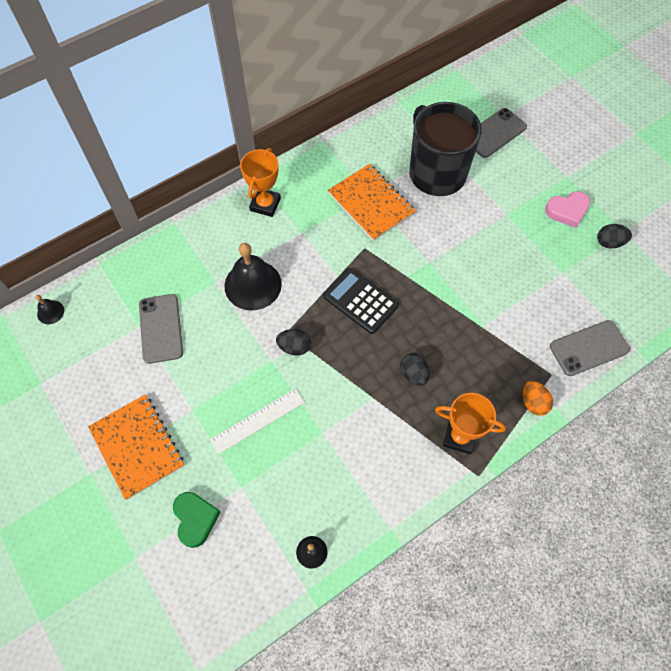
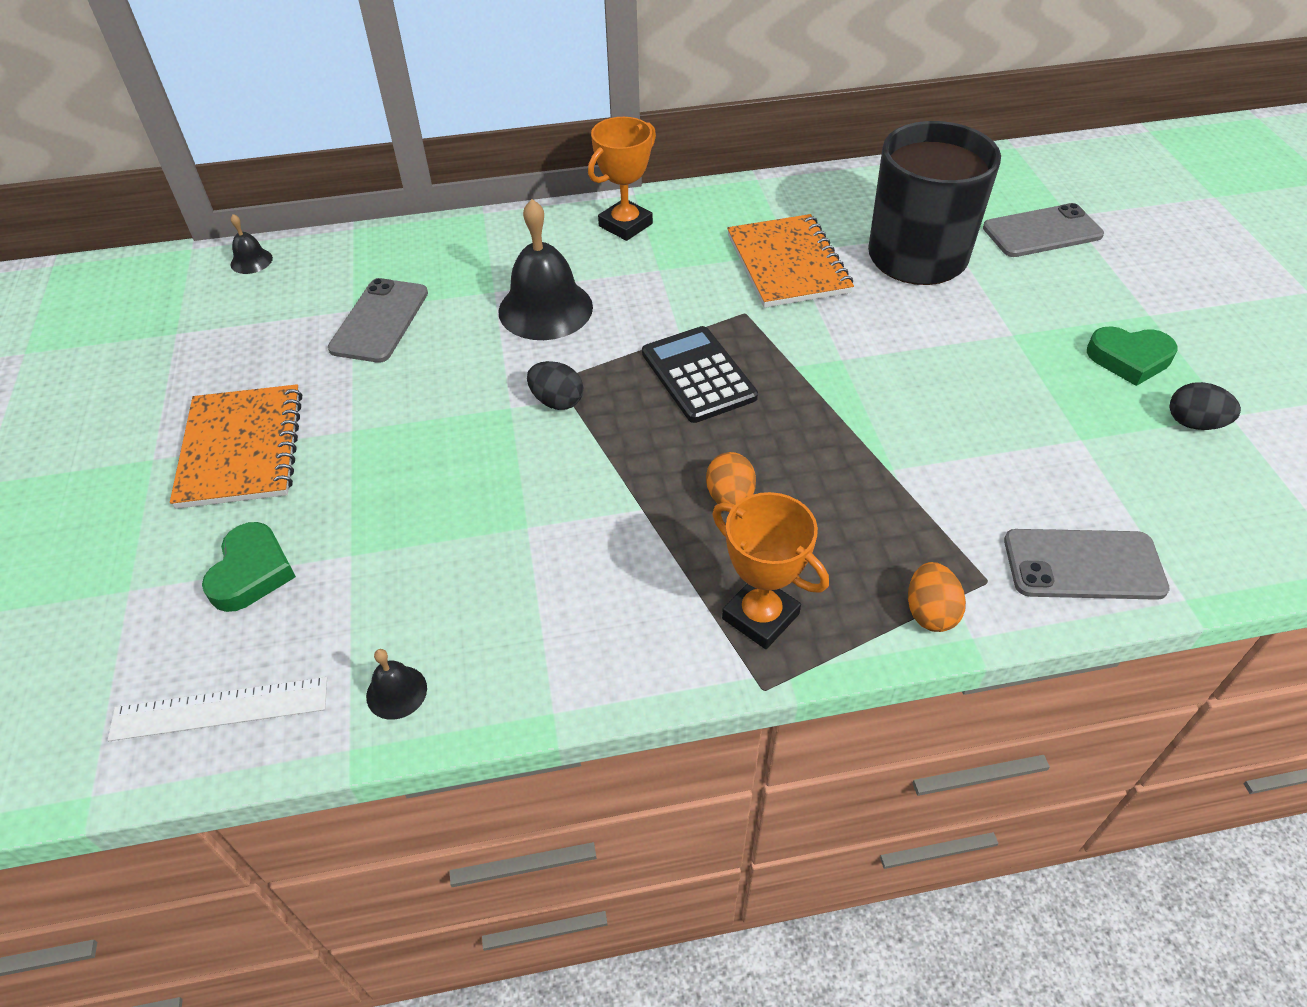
camera: 25 degrees right, 15 degrees down
(258, 420) = (437, 476): white ruler -> white ruler (220, 709)
(413, 374) = (730, 497): black egg -> orange egg
(567, 211) = (1129, 359): pink heart -> green heart

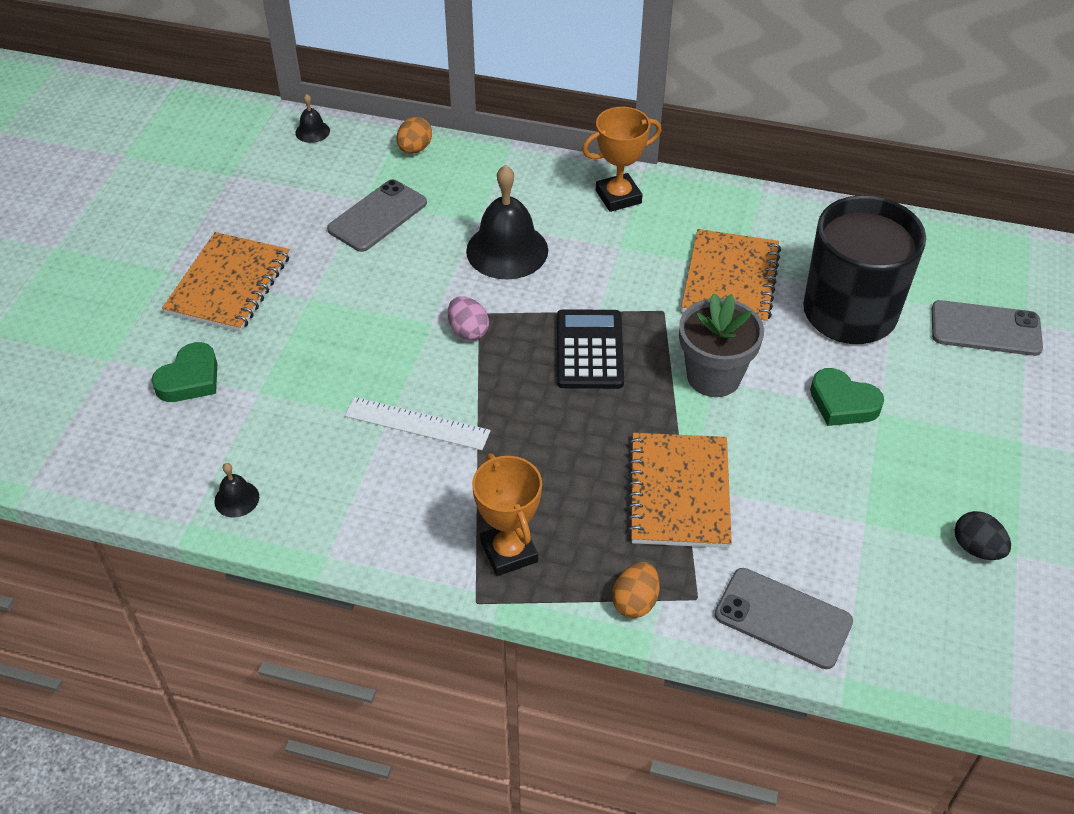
camera: 25 degrees right, 0 degrees up
(220, 709) = (125, 463): white ruler -> white ruler (417, 423)
(557, 401) = (468, 331): black egg -> pink egg
(730, 497) = (547, 456): orange egg -> orange egg (415, 149)
(838, 357) = (713, 376): none -> grey flower pot
(889, 481) = (679, 492): none -> orange notebook
(1129, 359) = (967, 472): green heart -> green heart (843, 403)

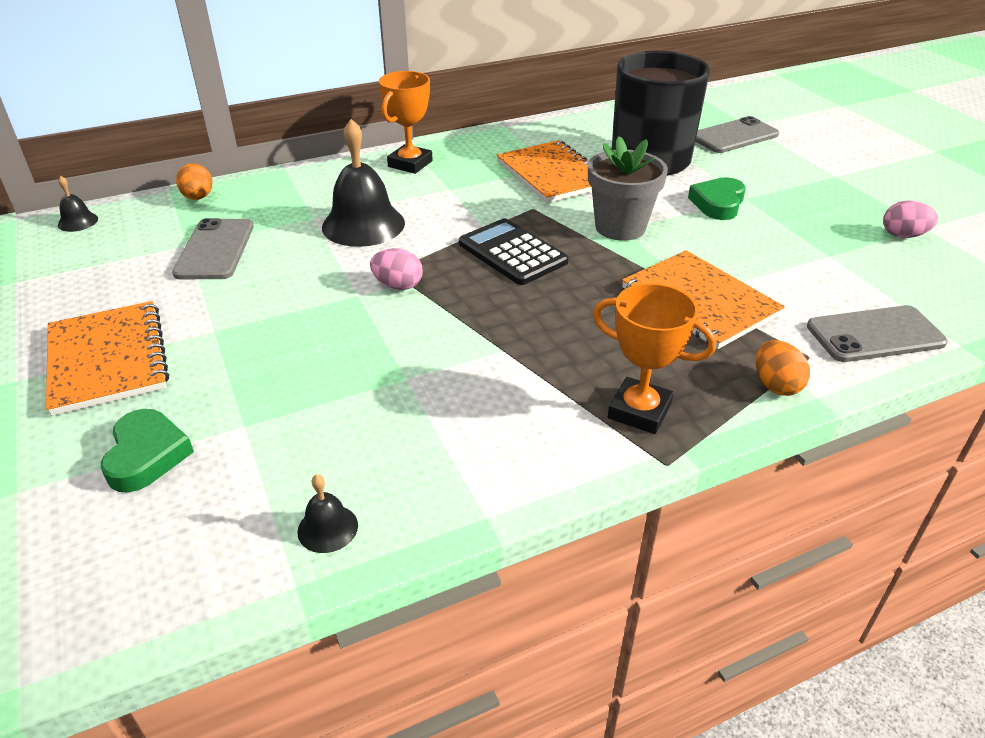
camera: 40 degrees left, 10 degrees down
(417, 423) = (437, 367): white ruler -> none
(843, 403) = (718, 203): green heart -> green heart turned 120 degrees clockwise
(976, 548) = (903, 235): black egg -> pink egg

